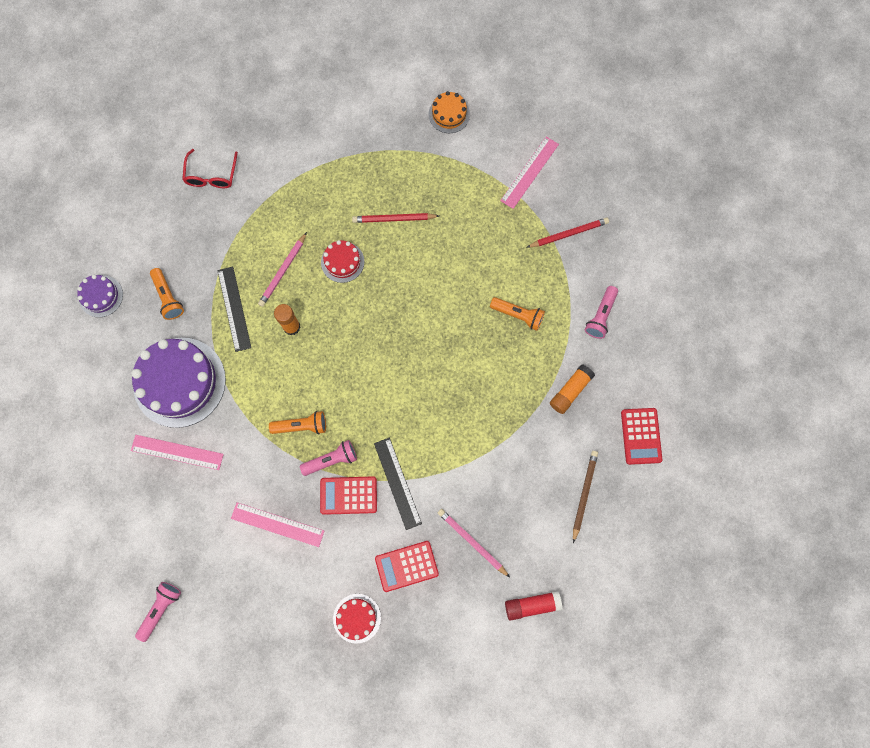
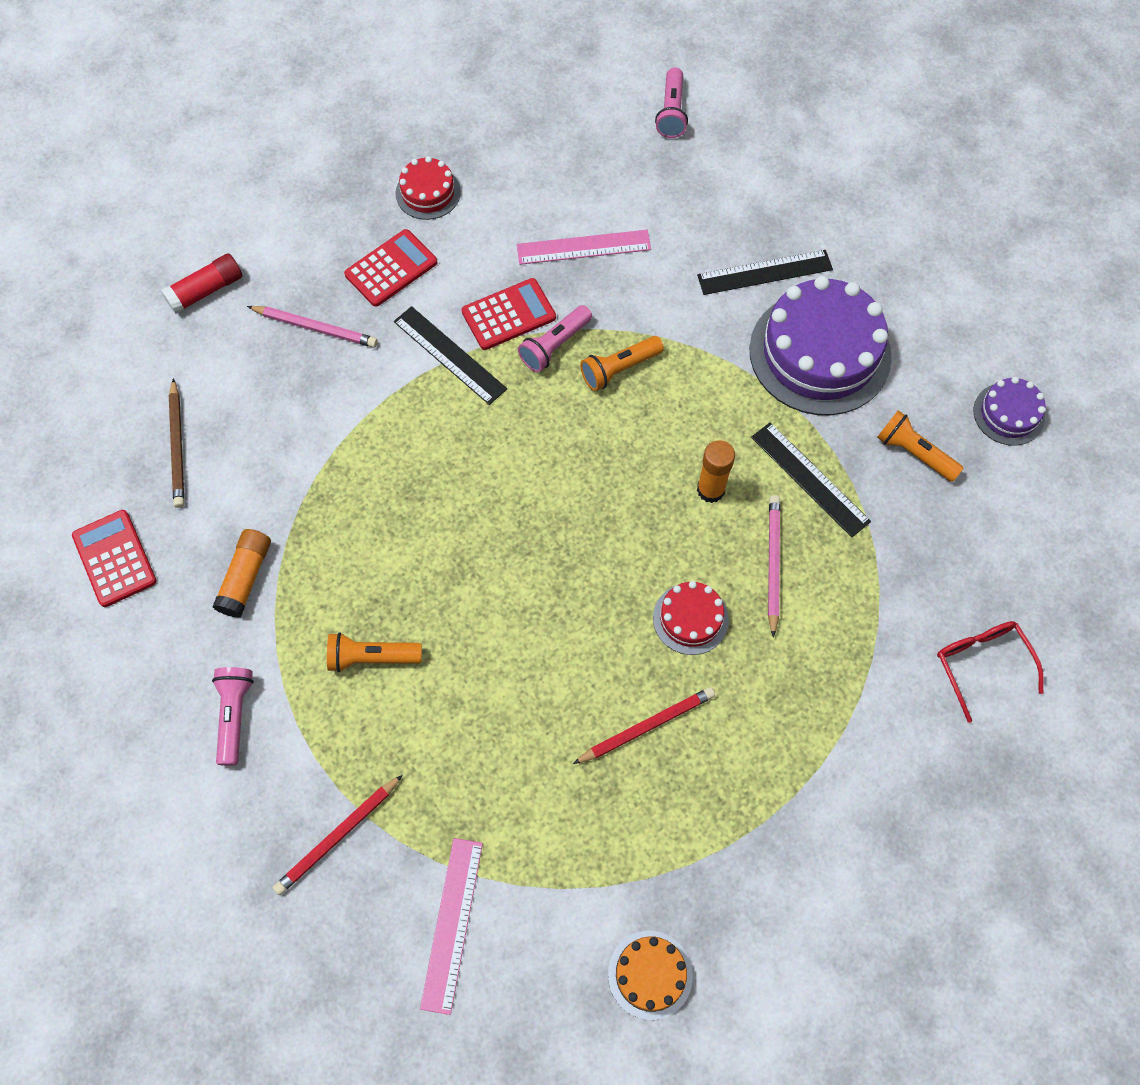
camera: 155 degrees right, 10 degrees down
(177, 452) = (765, 273): pink ruler -> black ruler

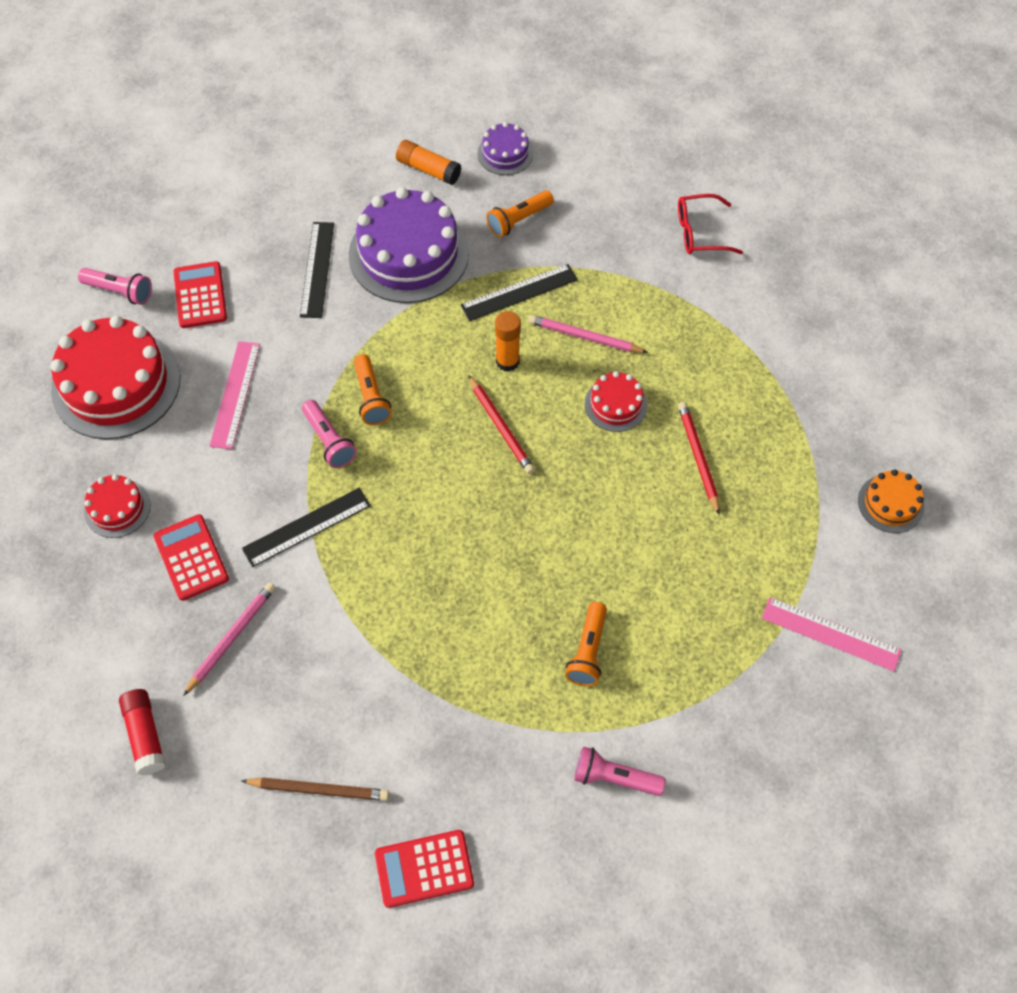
camera: 75 degrees left, 5 degrees down
(246, 578) = (481, 746): orange glue stick -> orange glue stick (428, 169)
(338, 836) = (742, 708): red pencil -> red pencil (500, 427)
(508, 315) = (282, 469): red calculator -> red calculator (200, 295)
(563, 146) = (116, 384): none -> red cake

